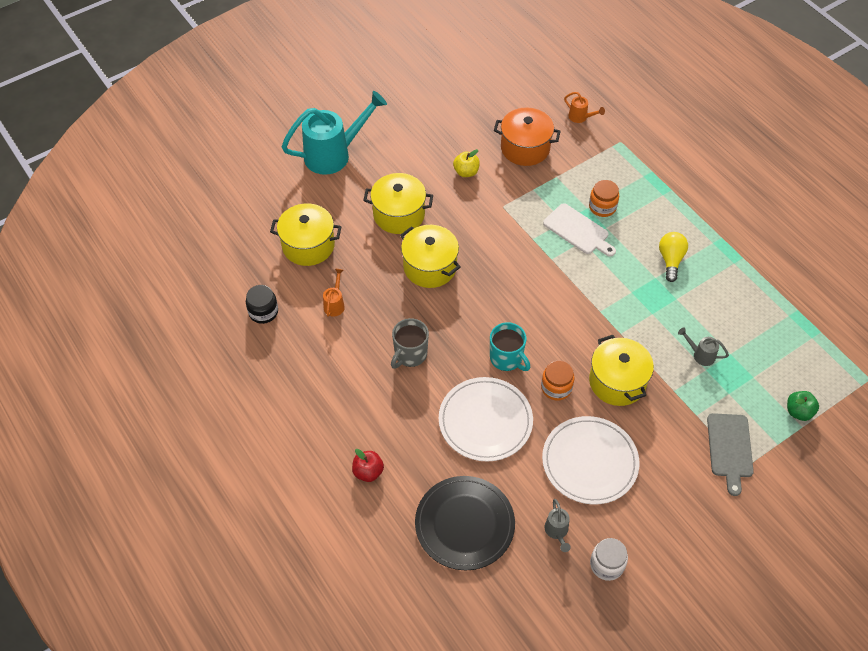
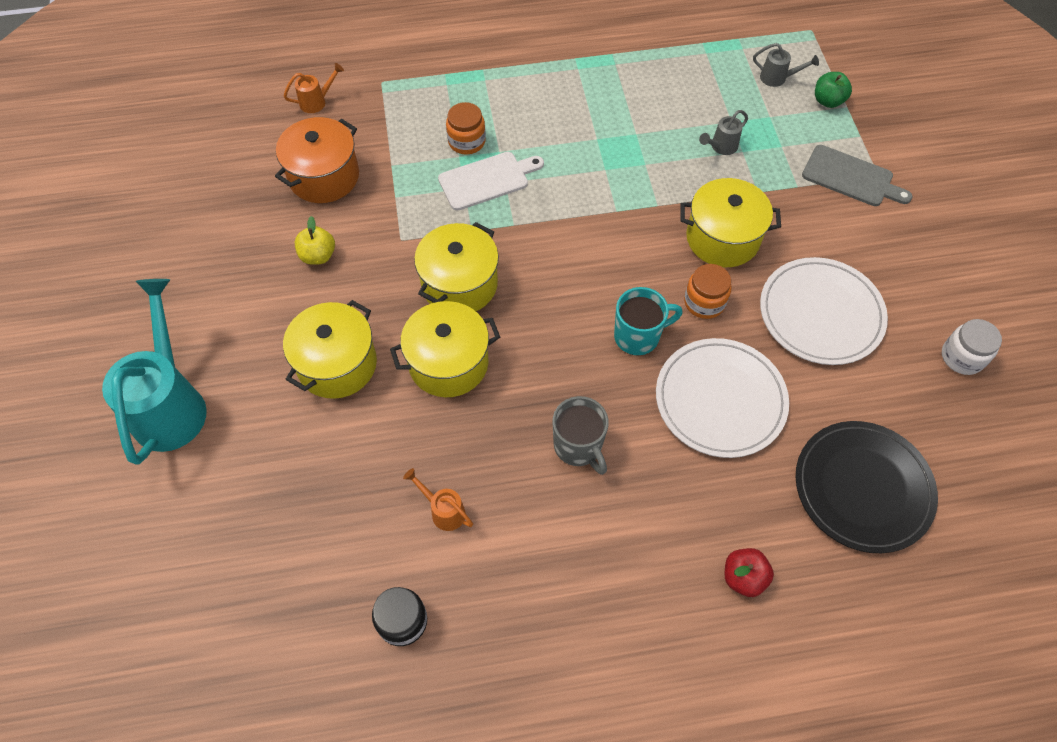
camera: 65 degrees left, 5 degrees up
(308, 245) = (317, 507): yellow pot -> yellow pot (459, 284)
(557, 532) = (904, 389): grey watering can -> grey watering can (777, 78)
(670, 260) = (580, 115): yellow light bulb -> none

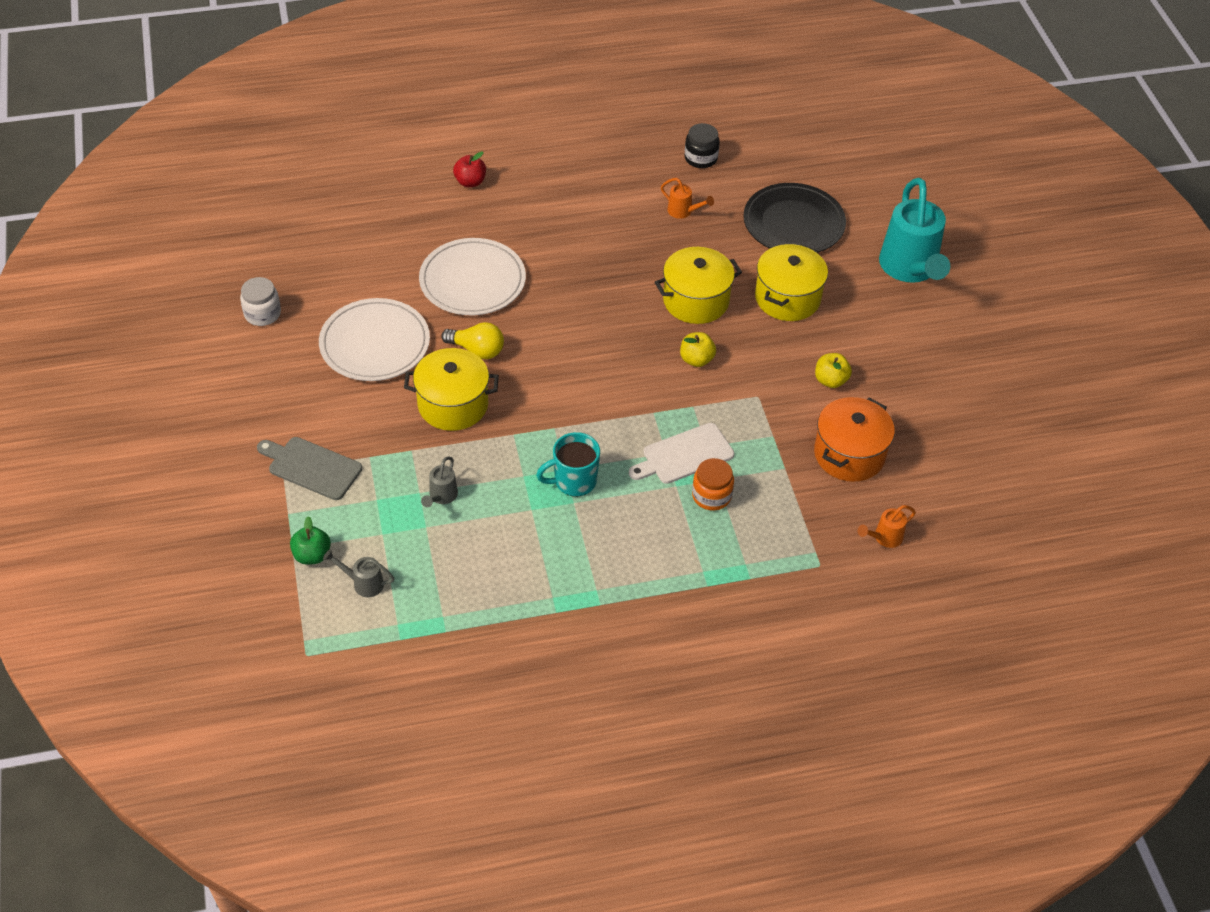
camera: 175 degrees right, 10 degrees down
(459, 284) = (696, 359): yellow pot -> yellow apple
(578, 446) = (586, 249): grey mug -> none
(638, 336) = (537, 323): turquoise mug -> turquoise mug (574, 481)
(704, 302) = (477, 350): orange jar -> yellow light bulb
(721, 147) = (441, 497): grey watering can -> grey watering can turned 150 degrees clockwise
(863, 488) = (373, 229): black plate -> black plate (793, 223)

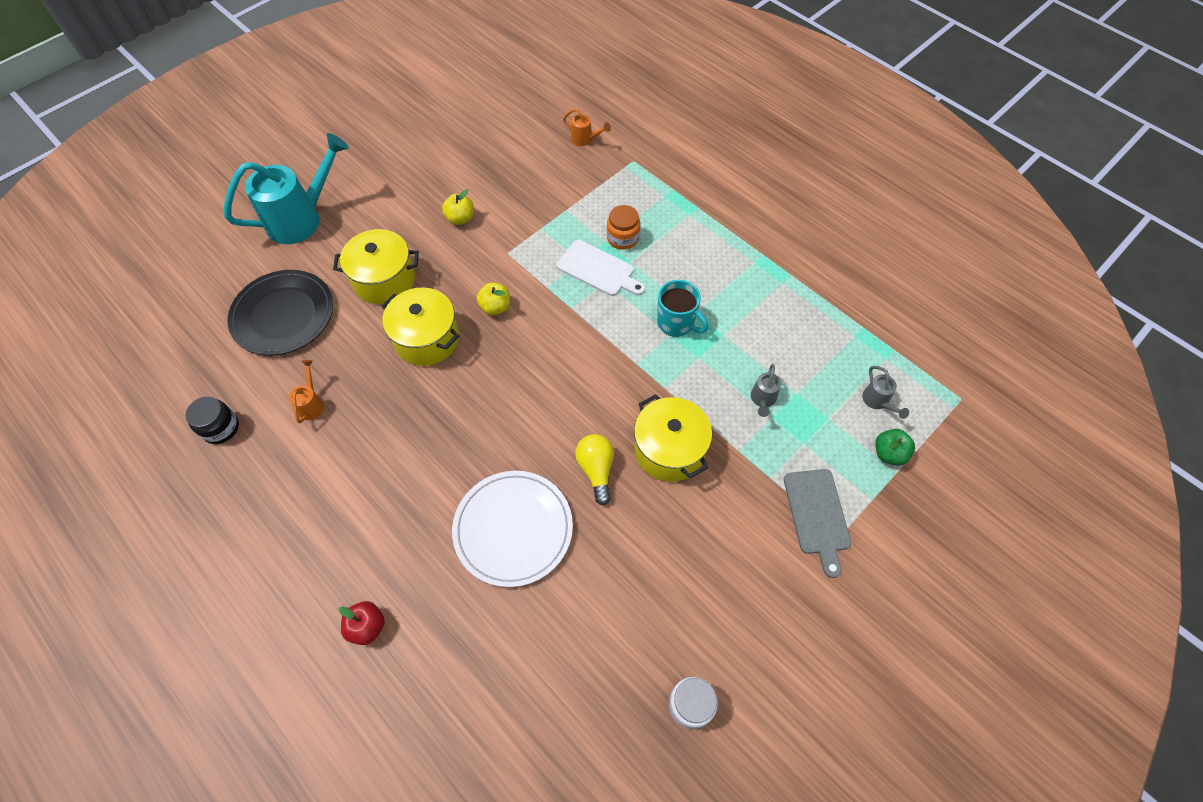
camera: 120 degrees left, 10 degrees up
(375, 343) = (650, 562): white plate -> none
(441, 497) = (762, 400): grey watering can -> grey watering can turned 120 degrees clockwise
(849, 454) = (526, 182): orange pot -> none

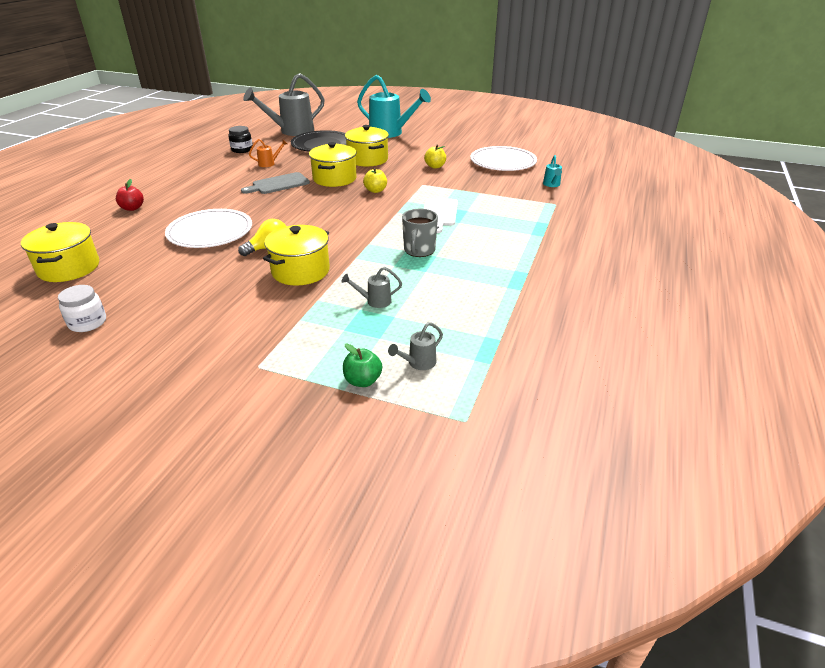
camera: 65 degrees right, 25 degrees down
(188, 338) = (292, 131): none -> grey watering can
(492, 149) = (503, 162): none -> white plate
(531, 729) = (69, 268): none -> yellow pot
(585, 139) = (552, 185): orange watering can -> turquoise watering can
(623, 238) = (477, 215): orange jar -> none
(676, 323) = (419, 250): turquoise mug -> grey mug
(817, 515) = (273, 350): grey cutting board -> grey cutting board (278, 184)

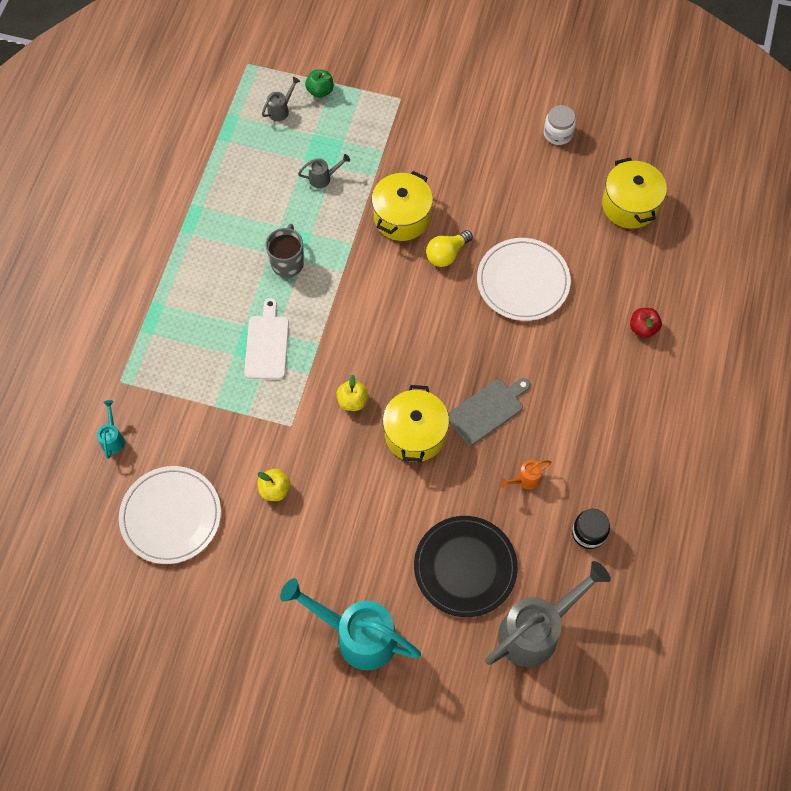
camera: 175 degrees right, 30 degrees up
(367, 159) = (379, 508): yellow pot -> none

